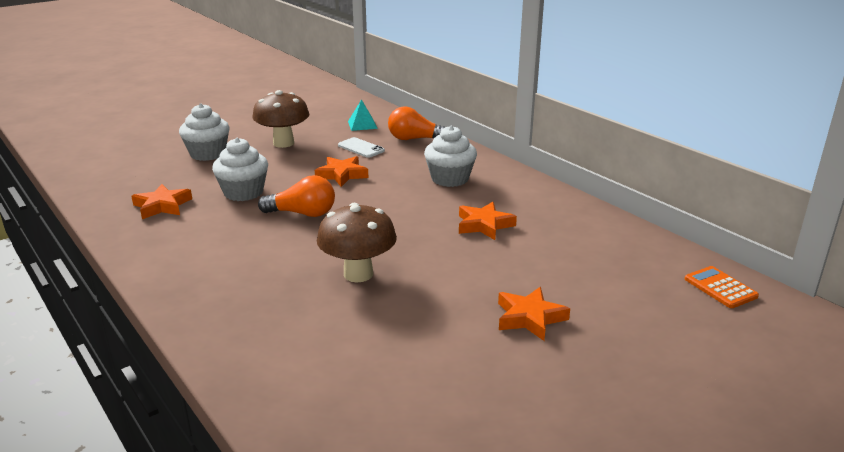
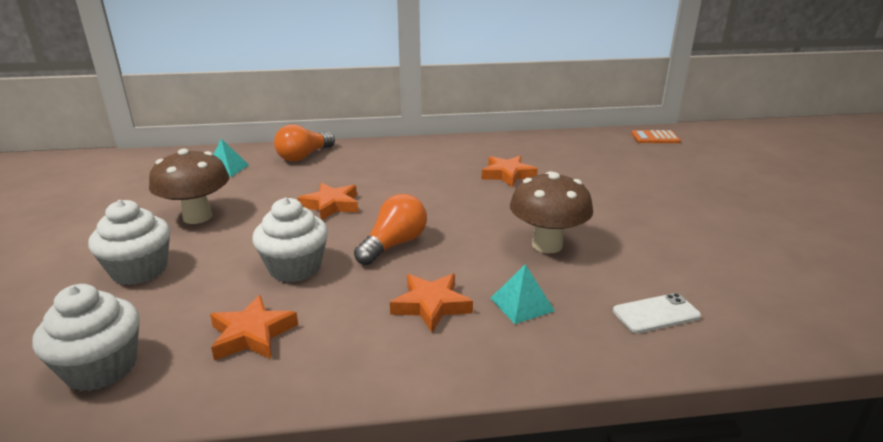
camera: 60 degrees left, 0 degrees up
(254, 283) = (522, 304): none -> turquoise pyramid
(361, 148) = (283, 182): white phone -> white phone (656, 313)
(450, 179) = (408, 165): white cupcake -> white cupcake (101, 368)
(529, 318) = (661, 198): orange star -> orange star (431, 305)

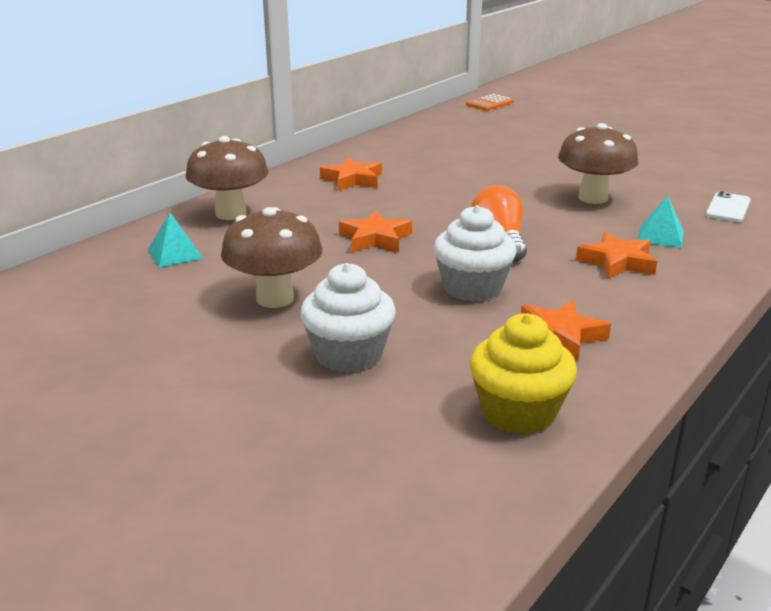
camera: 45 degrees left, 0 degrees up
(101, 368) = (518, 412): white cupcake -> yellow cupcake
(304, 156) = (231, 213): orange light bulb -> brown mushroom
(507, 175) = (453, 164): orange star -> orange star (352, 179)

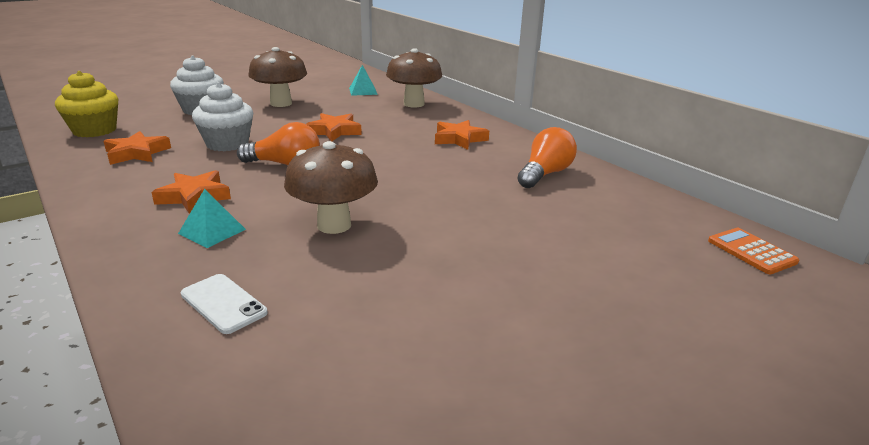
camera: 105 degrees right, 0 degrees up
(417, 146) = (545, 174): none -> orange light bulb

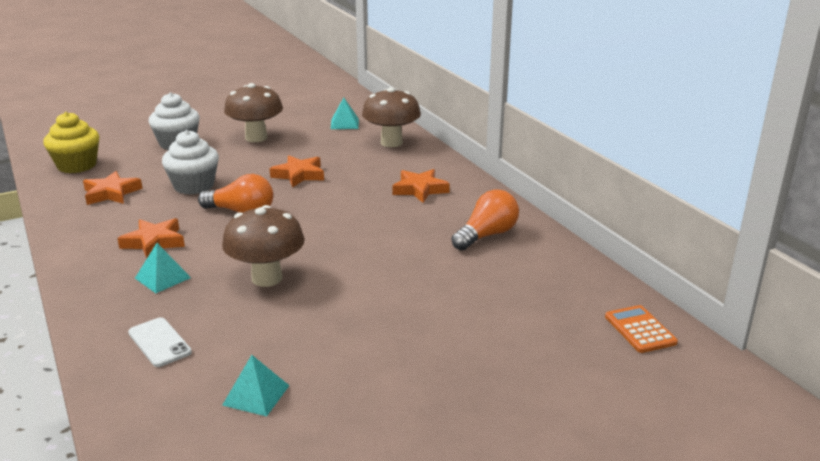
camera: 10 degrees right, 0 degrees up
(366, 359) = (256, 395): none -> turquoise pyramid

